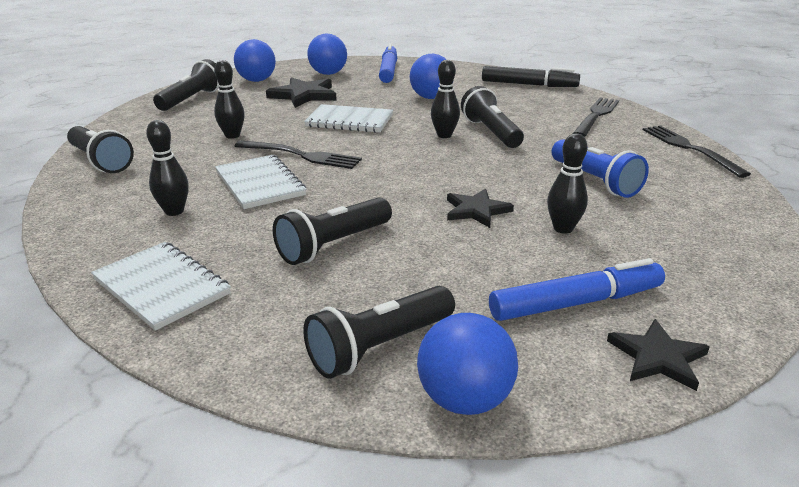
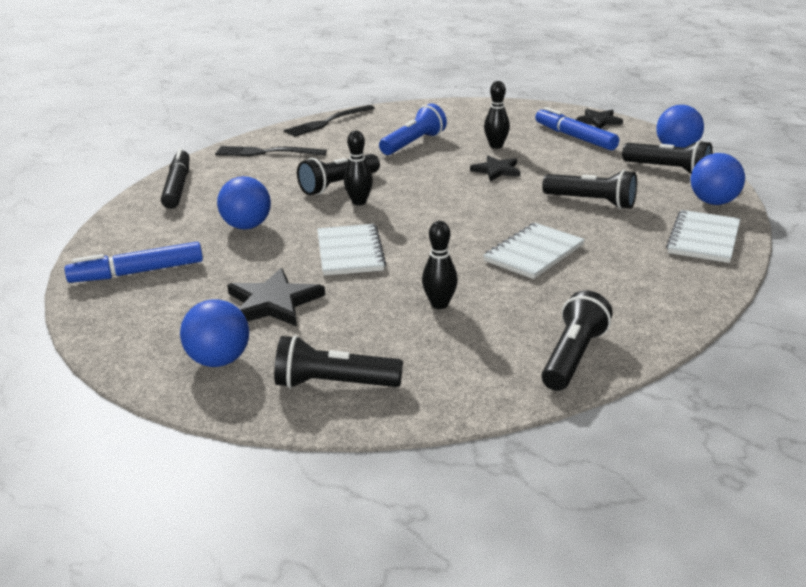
camera: 110 degrees left, 0 degrees up
(174, 211) = (617, 272): black bowling pin -> none
(302, 155) = (459, 252): black fork -> none
(328, 74) = (164, 312): blue ball -> blue ball (713, 202)

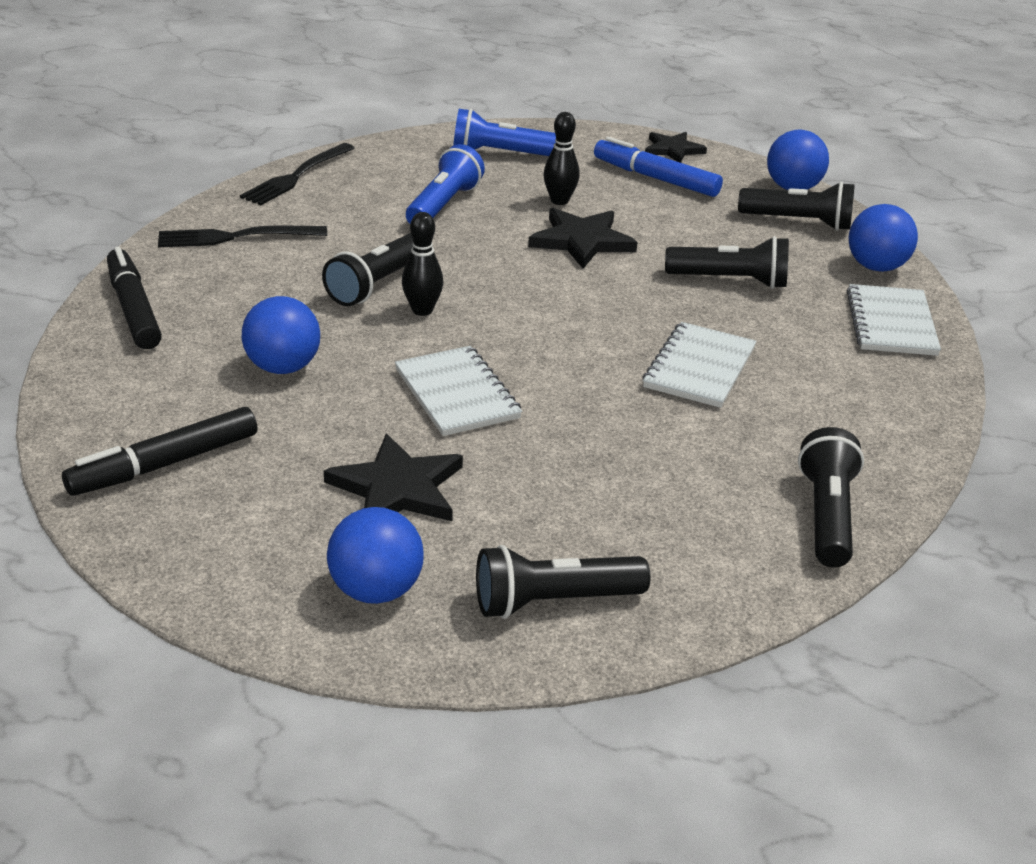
camera: 20 degrees left, 5 degrees up
(137, 272) = (164, 464): blue marker -> black marker
(439, 304) = (622, 461): black bowling pin -> none
(471, 117) = (500, 154): none -> blue flashlight
(496, 170) = (582, 241): black star -> black star, size x1.50

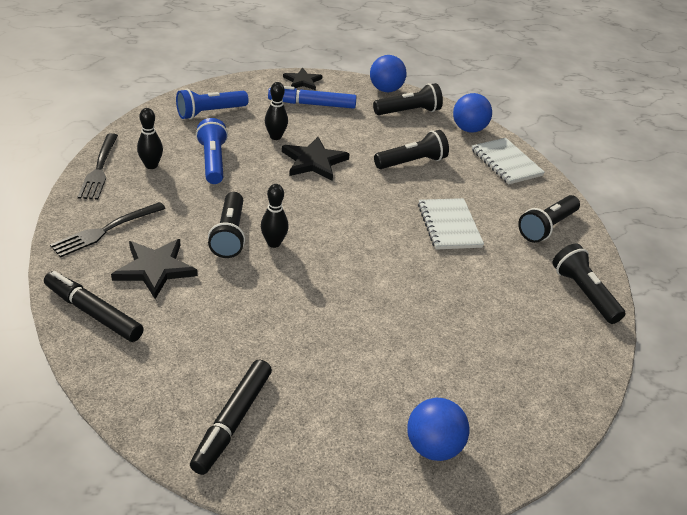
camera: 35 degrees left, 5 degrees up
(283, 367) = (233, 318): blue ball -> none
(361, 189) = (151, 165): none -> black bowling pin
(397, 488) = (378, 373): black star -> black star (155, 269)
(456, 394) = (348, 294): white notebook -> none
(553, 602) = (520, 407): black flashlight -> black flashlight (547, 227)

